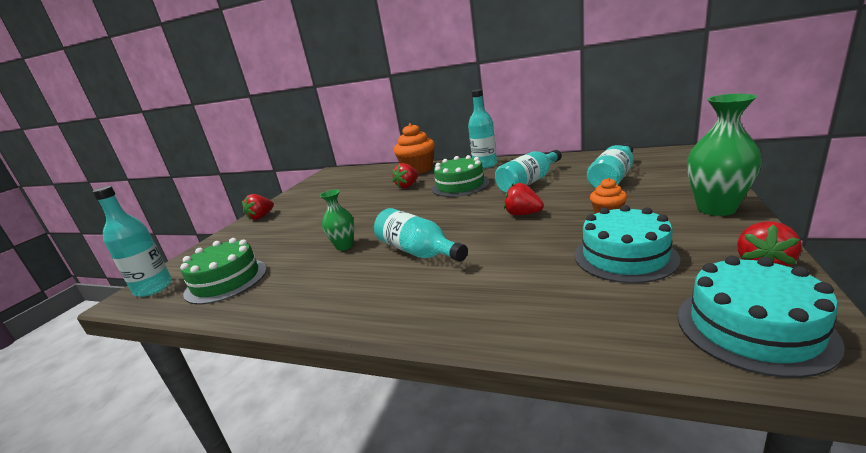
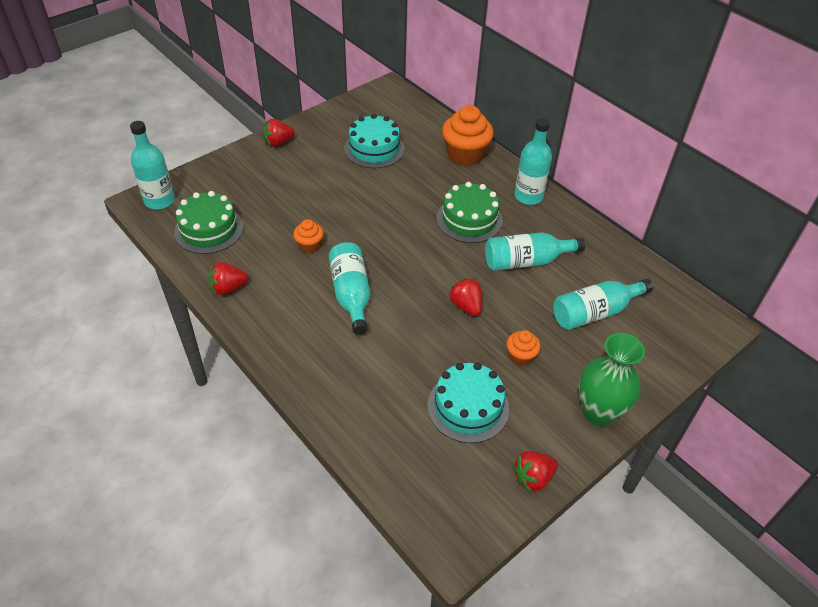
camera: 25 degrees right, 25 degrees up
(344, 246) = (309, 245): green vase -> orange cupcake
(407, 186) = (428, 182): red strawberry -> red strawberry (228, 288)
(753, 328) = (450, 507): turquoise cake -> turquoise cake (374, 149)

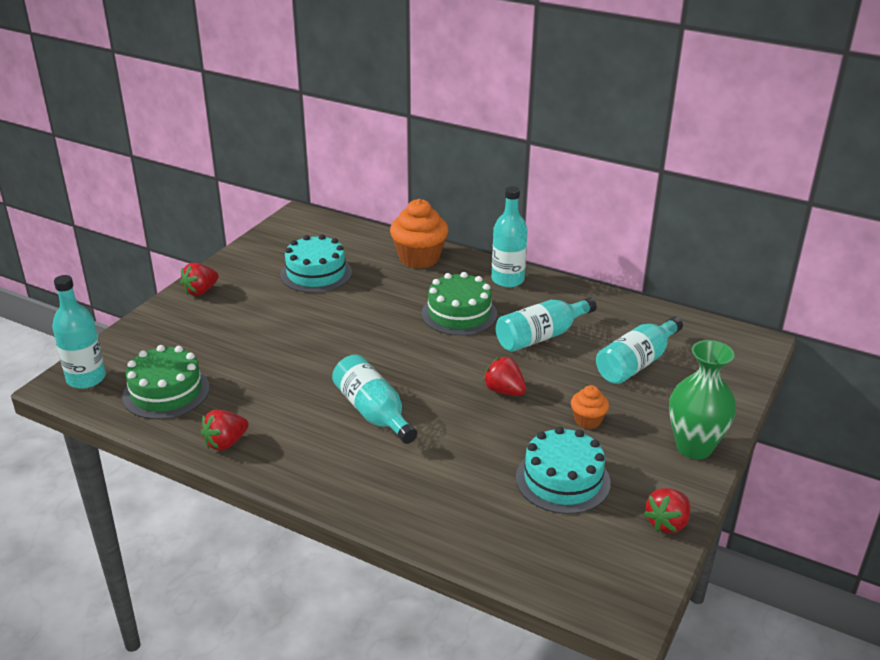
camera: 20 degrees left, 15 degrees down
(309, 245) = (297, 379): orange cupcake -> none

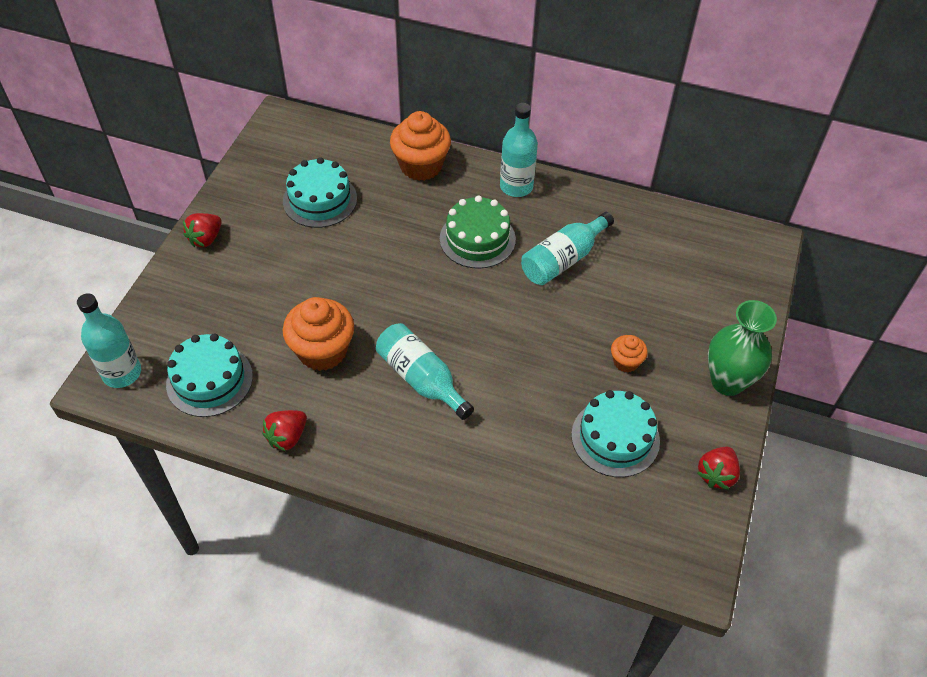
camera: 10 degrees left, 20 degrees up
(166, 392) = (209, 380): green cake -> turquoise cake
(282, 381) = (322, 351): none -> orange cupcake
(504, 391) = (541, 335): red strawberry -> none
(636, 363) = (660, 283): turquoise bottle -> none

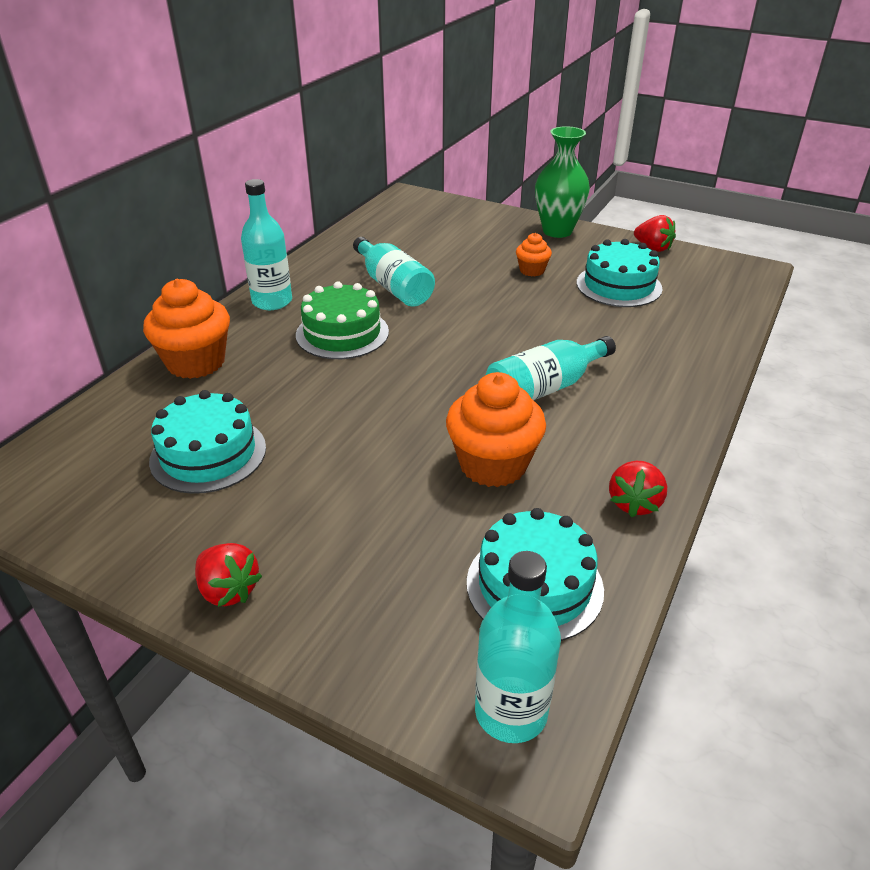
camera: 80 degrees left, 15 degrees down
(287, 437) = (634, 503): red strawberry -> red strawberry turned 60 degrees clockwise

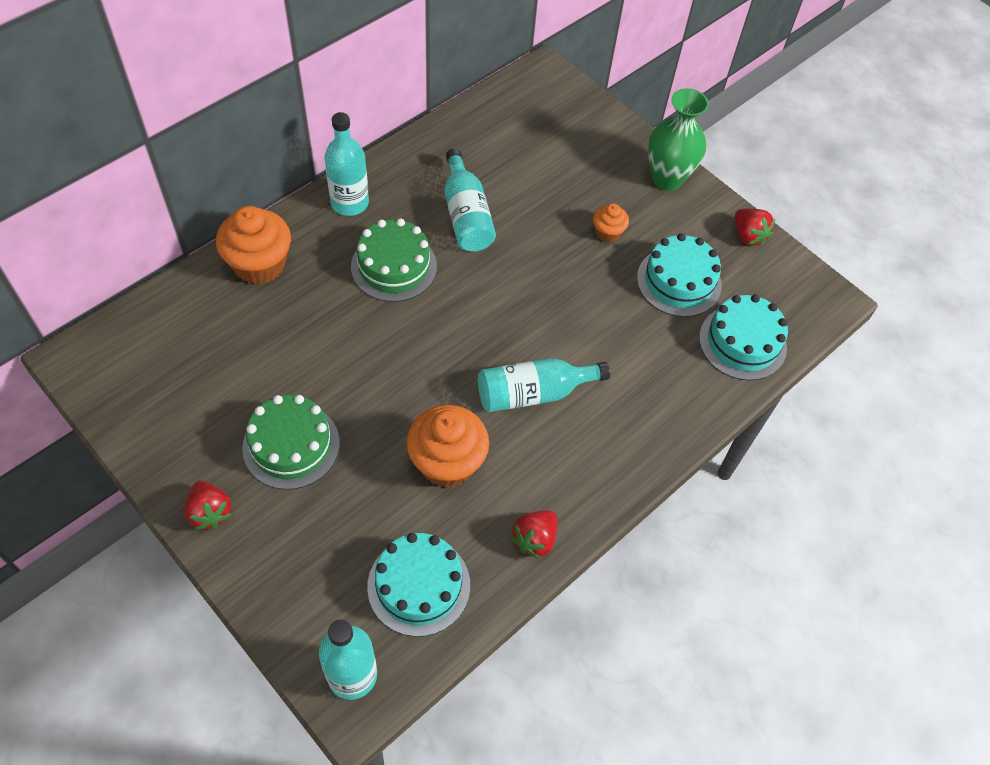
camera: 15 degrees right, 20 degrees up
(208, 454) = (237, 375): turquoise cake -> turquoise cake (742, 342)
(304, 497) = (291, 445): none -> green cake

